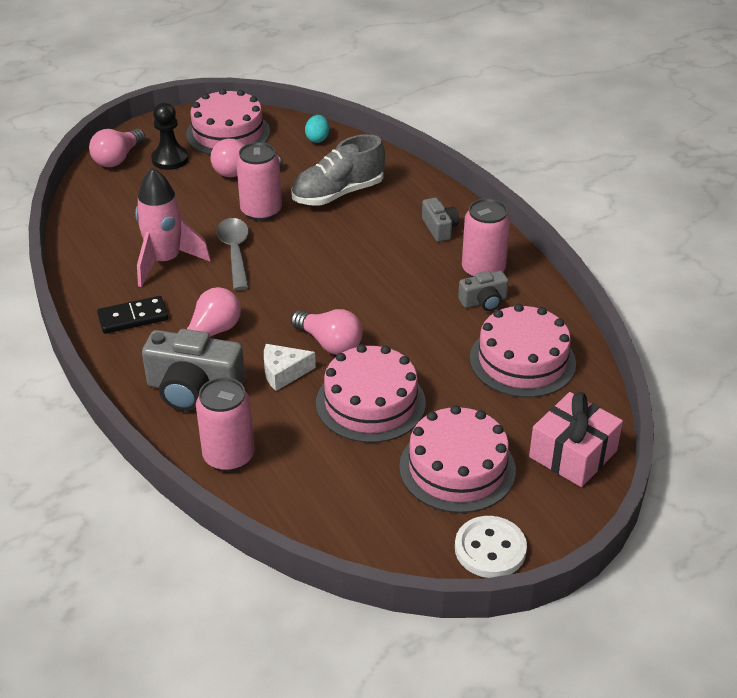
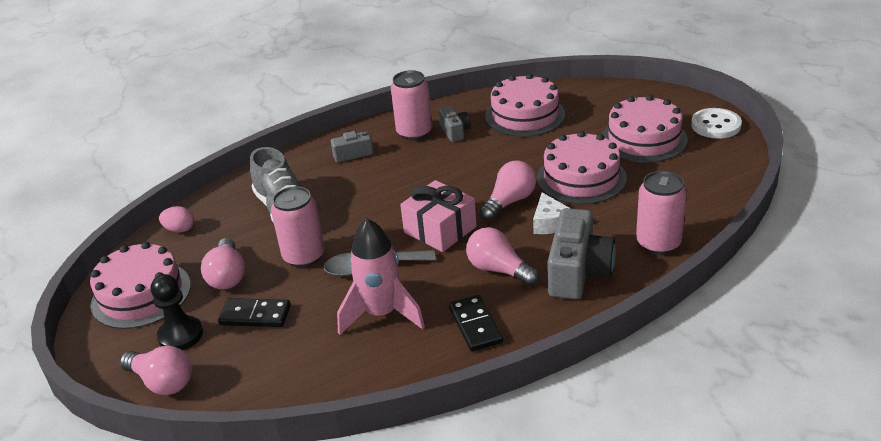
camera: 85 degrees left, 5 degrees down
(184, 193) = (255, 315): none -> black domino
(317, 139) = (180, 229): turquoise egg -> pink egg
(573, 454) = (619, 97): pink gift -> pink gift (440, 229)

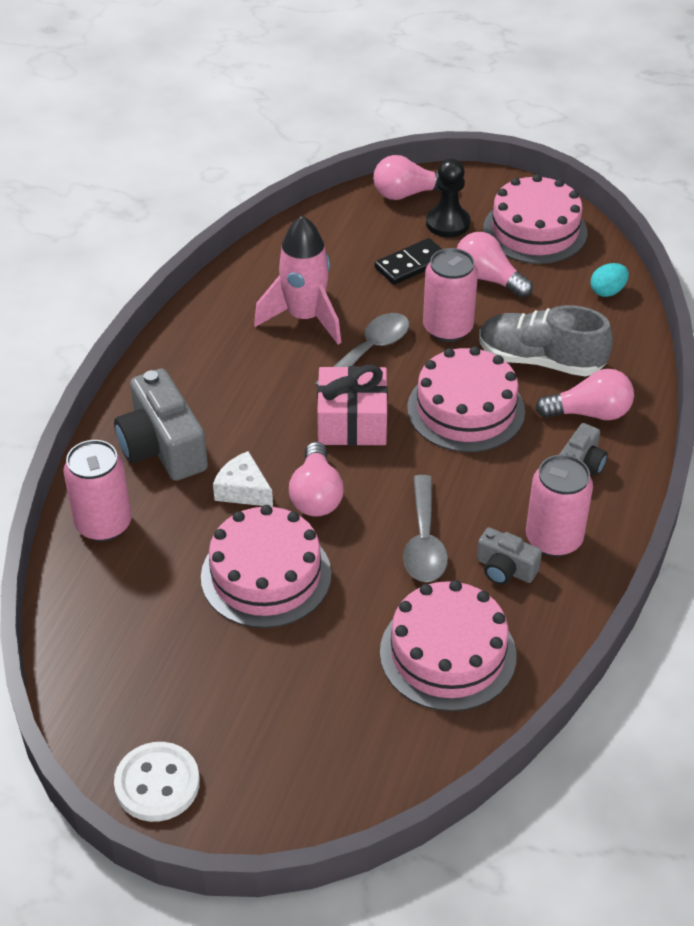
camera: 135 degrees right, 10 degrees up
(180, 229) = (607, 291): pink egg -> turquoise egg
(475, 325) = (211, 349): black domino -> none
(478, 157) = (424, 541): none -> grey spoon
(499, 270) = (244, 410): pink light bulb -> pink light bulb (589, 413)
(644, 139) = (241, 694): pink cake -> pink cake (466, 409)

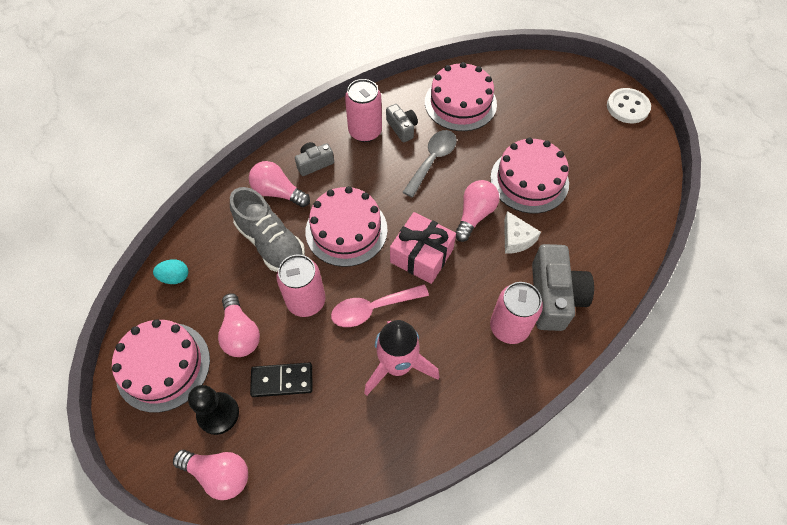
camera: 150 degrees left, 15 degrees up
(103, 524) = (612, 255): pink can -> pink can (509, 327)
(369, 351) = (372, 309): grey spoon -> pink spoon

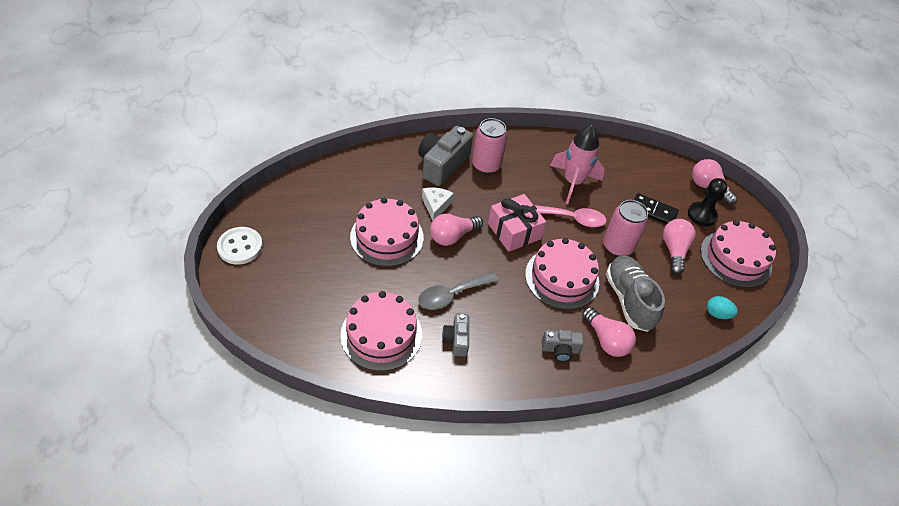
camera: 155 degrees left, 10 degrees down
(365, 131) = (494, 356): pink can -> none

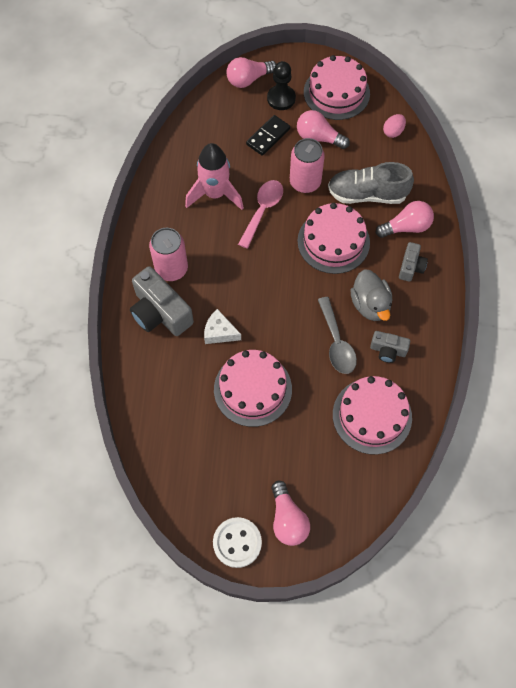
camera: 70 degrees left, 15 degrees up
(452, 236) = (264, 325): pink light bulb -> pink light bulb (288, 519)
(503, 318) = (370, 305): none -> grey duck
(514, 231) = (269, 267): pink gift -> none
(717, 314) = (393, 132): turquoise egg -> pink egg

